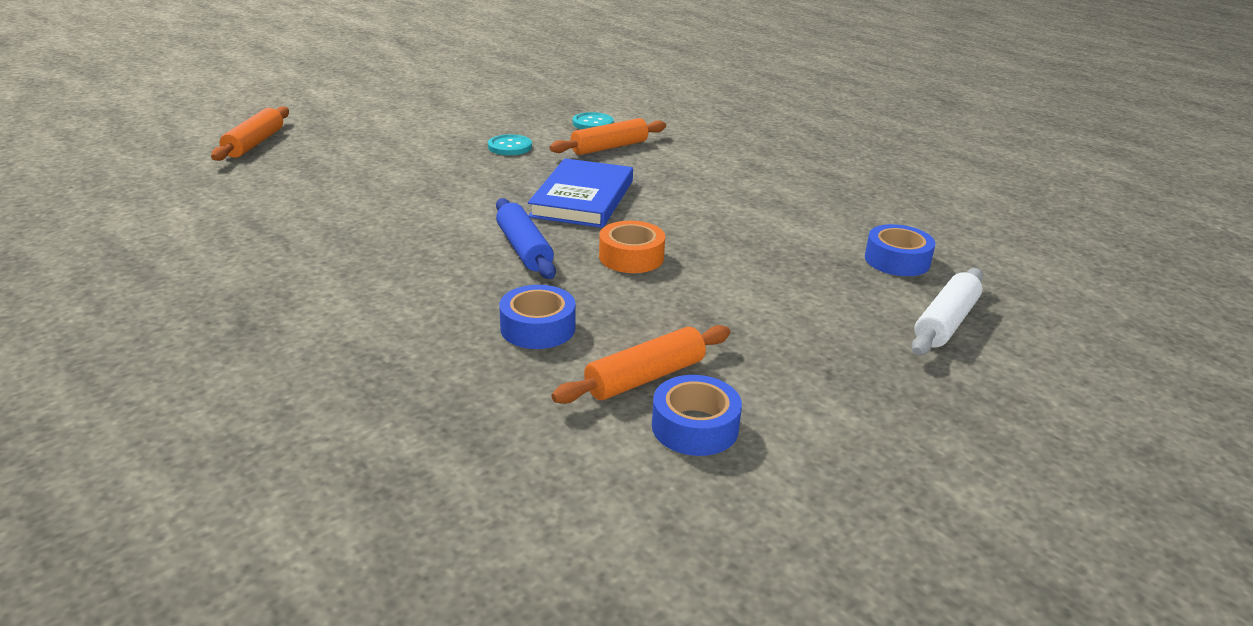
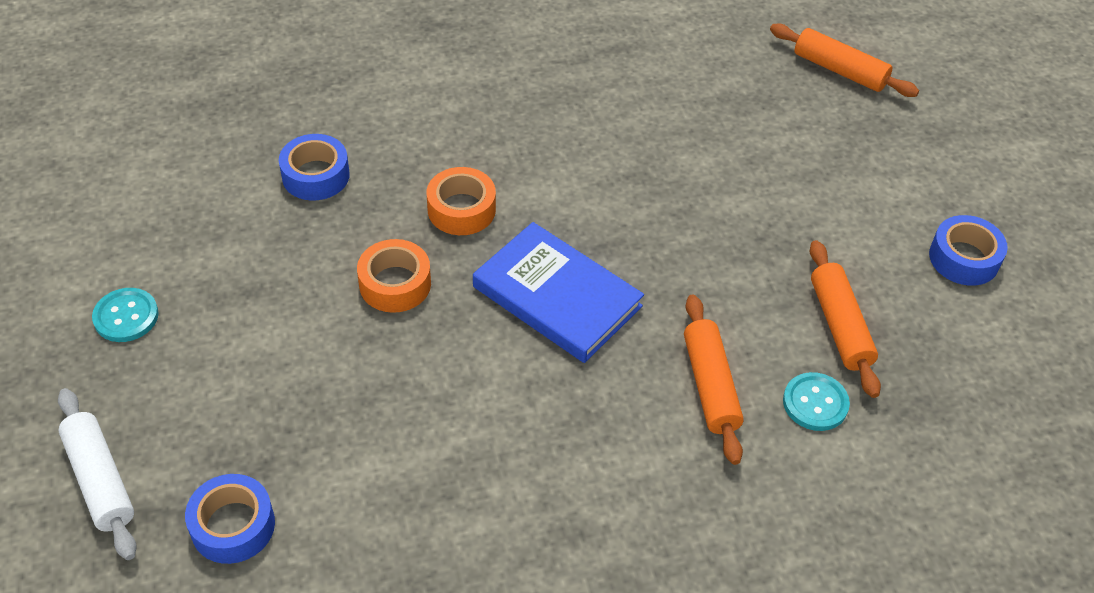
camera: 115 degrees right, 20 degrees up
(510, 147) = (751, 281): turquoise button -> turquoise button (126, 316)
(524, 249) = (461, 209): blue rolling pin -> orange tape
(645, 377) = (200, 213): orange rolling pin -> orange rolling pin (840, 326)
(695, 427) = (123, 216): blue tape -> blue tape (964, 258)

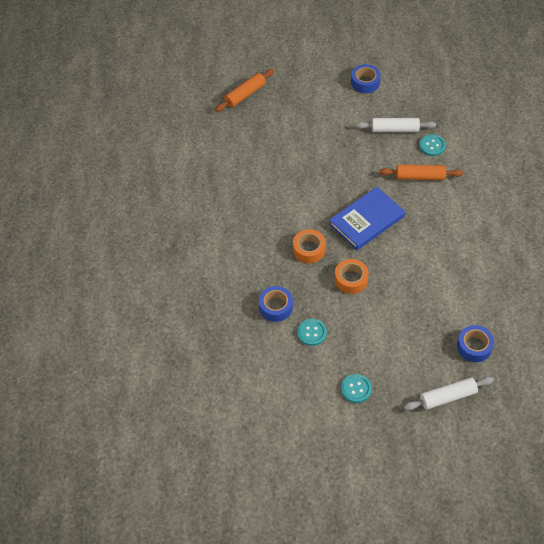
camera: 75 degrees left, 5 degrees up
(258, 234) = (311, 333): none -> turquoise button
(840, 326) = (395, 129): orange rolling pin -> white rolling pin

